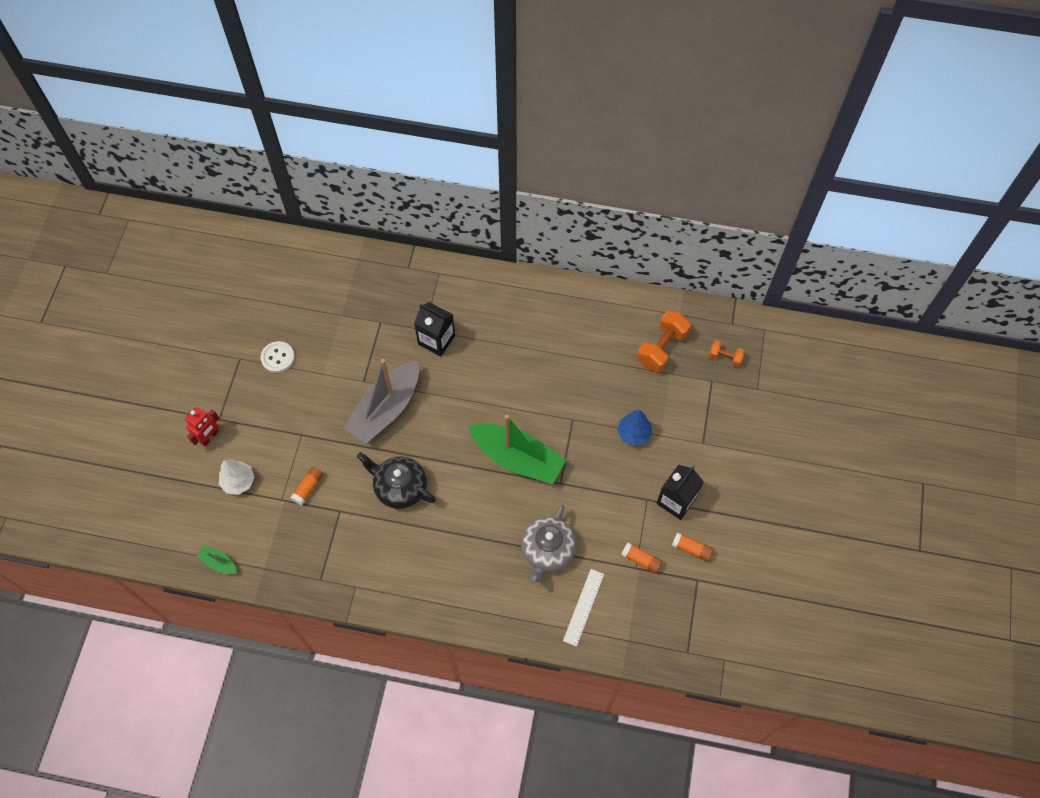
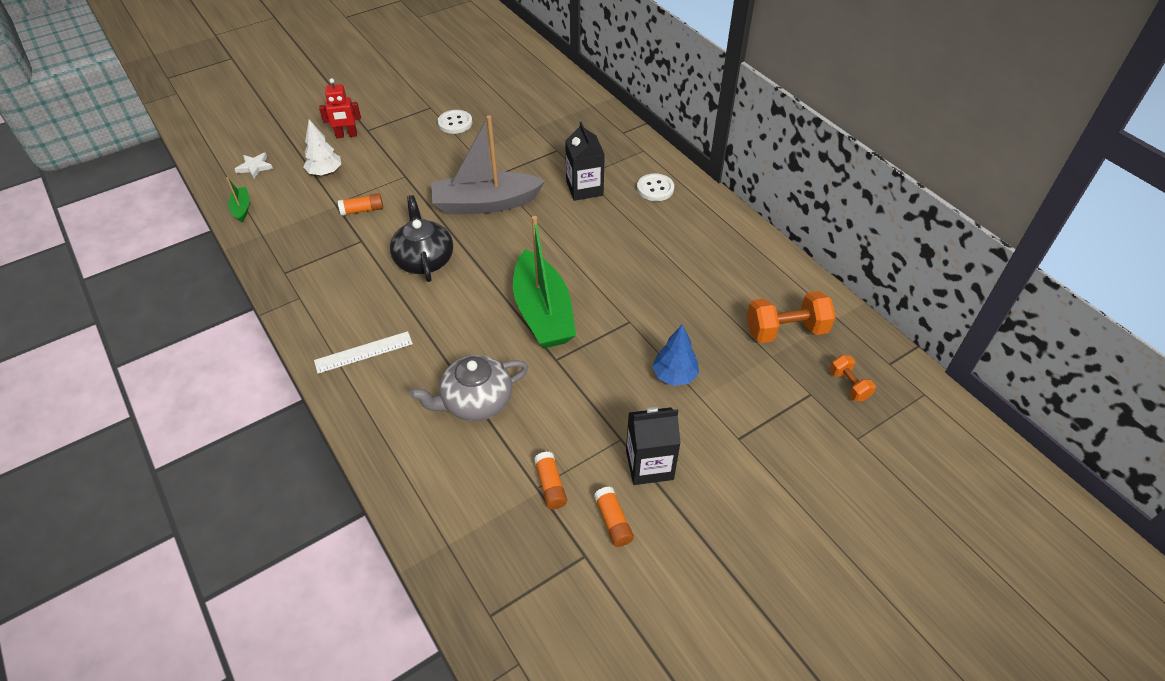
camera: 45 degrees right, 15 degrees down
(178, 523) = (255, 167): none -> white star
(482, 301) = (655, 188): none -> white button
(583, 607) = (446, 476): white ruler -> white ruler (363, 352)

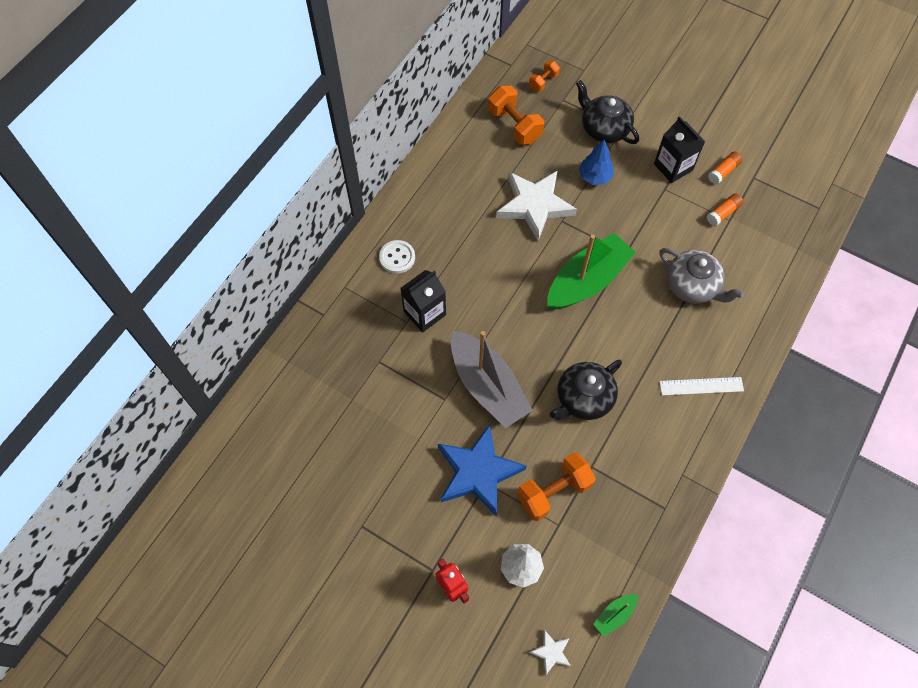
camera: 115 degrees left, 15 degrees up
(362, 210) = (554, 492): orange glue stick -> orange dumbbell
(363, 352) = (701, 386): white ruler -> white ruler turned 45 degrees counterclockwise
(417, 174) = (477, 472): none -> blue star
(455, 123) = (378, 482): white button -> none
(662, 306) = (534, 205): none -> white star
(745, 417) = (604, 128): none -> black teapot

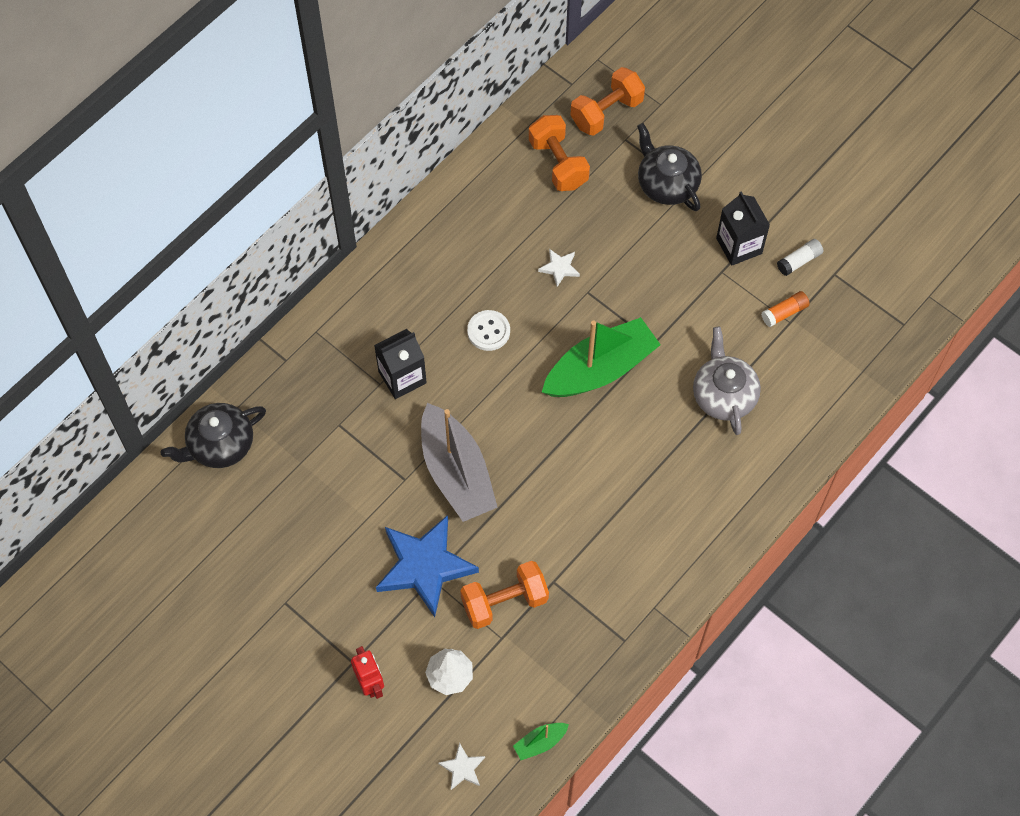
camera: 10 degrees right, 0 degrees up
(397, 257) = (383, 306): white button -> white button (488, 331)
(534, 205) = (559, 268): white star -> white star, size x0.43
(543, 82) = (606, 112): orange dumbbell -> orange dumbbell, size x1.80
(583, 398) = (562, 505): black teapot -> black teapot (220, 445)
(594, 177) = (640, 243): blue tree -> none
(692, 286) = (723, 395): grey teapot -> grey teapot turned 150 degrees counterclockwise
(701, 386) = (702, 513): white ruler -> none
(723, 171) = (799, 261): orange glue stick -> white glue stick

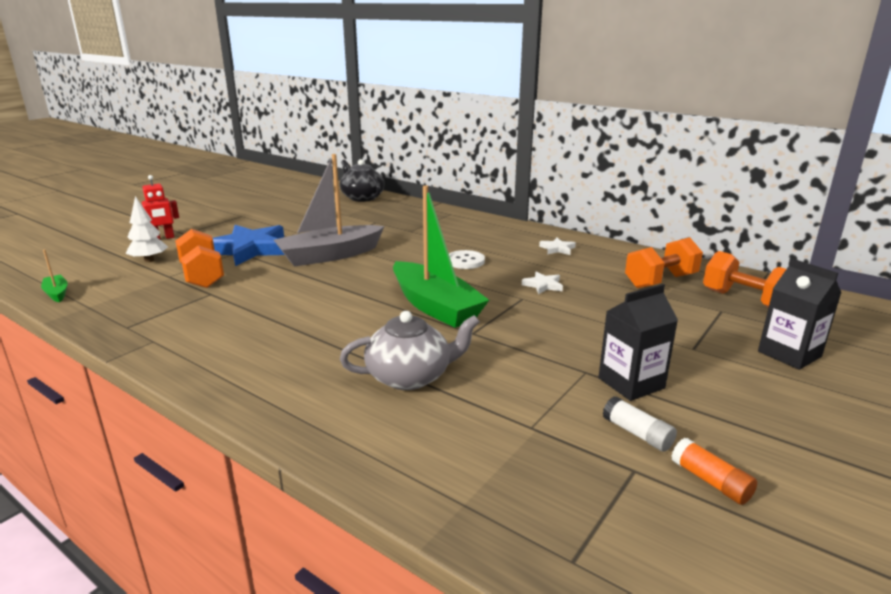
camera: 85 degrees right, 40 degrees down
(402, 377) = (416, 236): black carton -> black carton (789, 354)
(462, 768) = (64, 267): white star -> white star (557, 249)
(666, 184) = (684, 334): black teapot -> none
(784, 313) = (544, 421): orange glue stick -> orange glue stick (710, 481)

